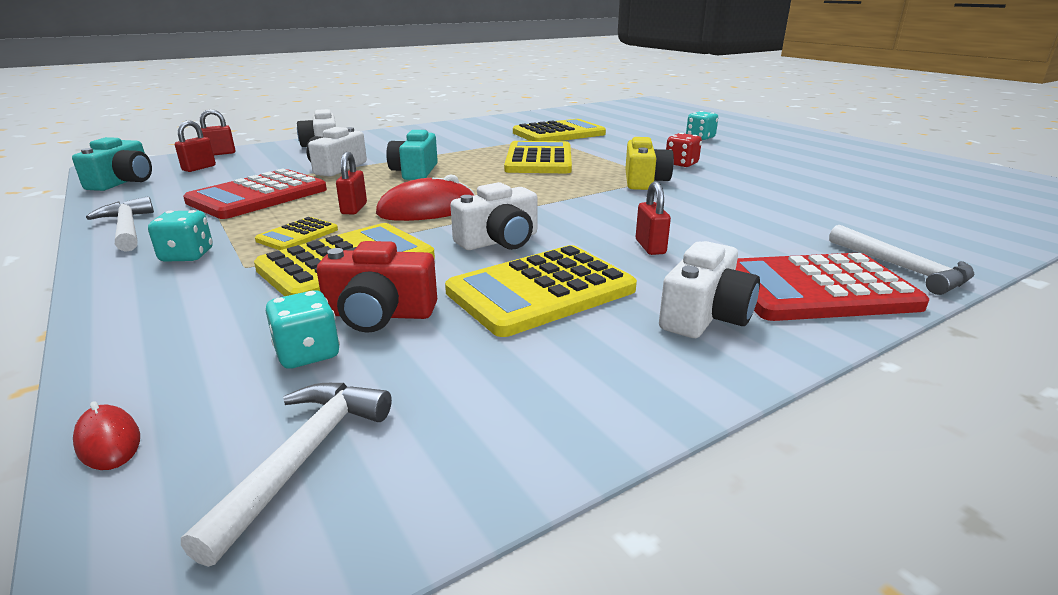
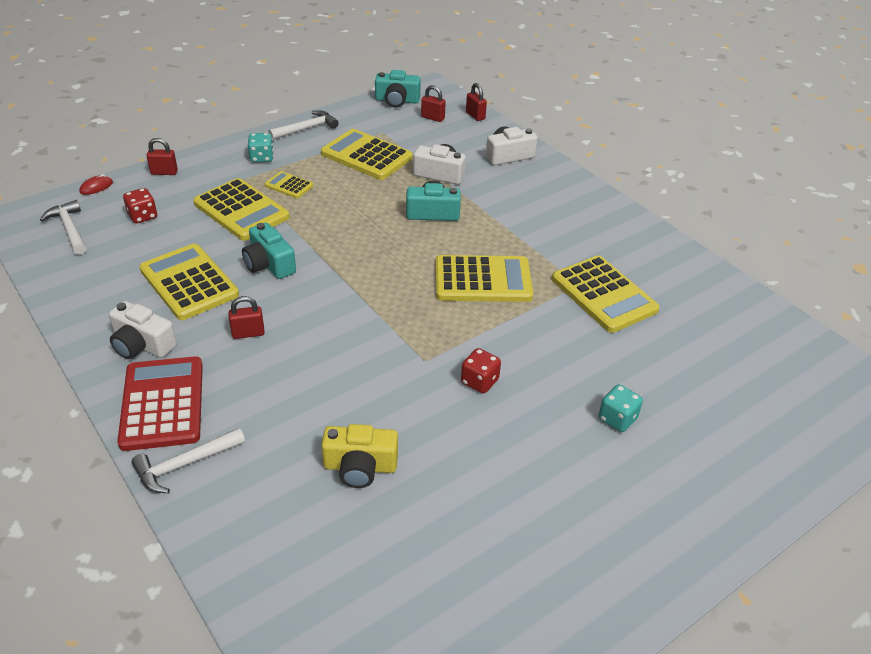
camera: 85 degrees right, 15 degrees up
(258, 196) = (366, 156): red calculator -> yellow calculator
(303, 458) = (70, 229): white hammer -> white hammer turned 135 degrees counterclockwise
(308, 353) = (143, 216): turquoise dice -> red dice
(354, 209) = (337, 198): red padlock -> red padlock (164, 172)
(379, 314) = (175, 230): red camera -> none
(427, 210) = (334, 229): red mouse -> none
(499, 241) = (269, 264): white camera -> turquoise camera
(644, 181) = (413, 346): yellow camera -> yellow camera (360, 467)

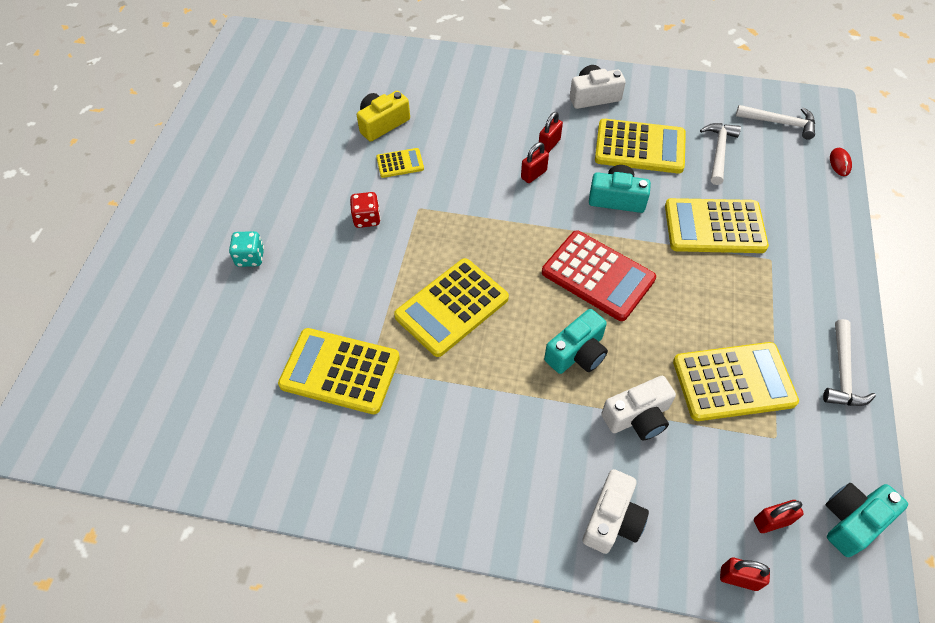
camera: 140 degrees right, 15 degrees up
(143, 216) = (762, 167): red dice -> none
(163, 403) = (529, 81): red calculator -> red calculator (597, 276)
(164, 172) = (831, 214): red padlock -> red padlock (533, 174)
(185, 464) = (472, 67): white hammer -> white hammer (719, 152)
(262, 158) = (803, 295): turquoise dice -> none
(289, 185) = (728, 282): yellow calculator -> yellow calculator (400, 163)

